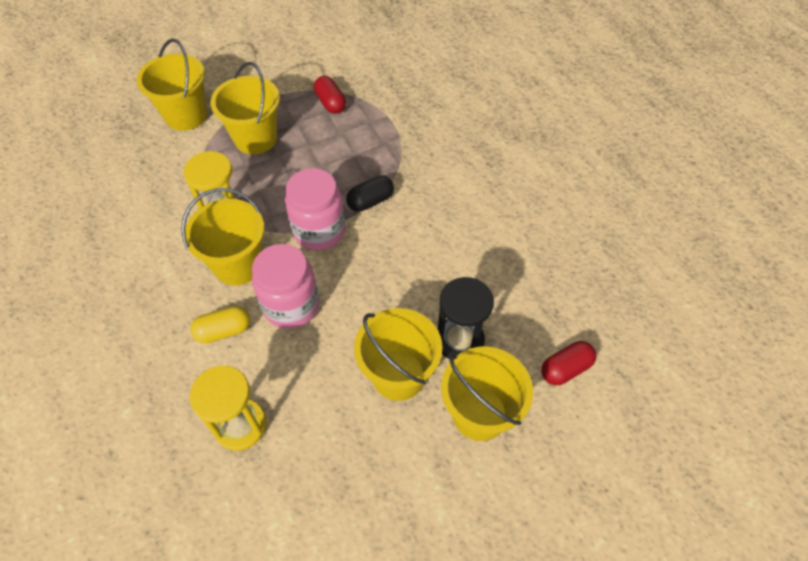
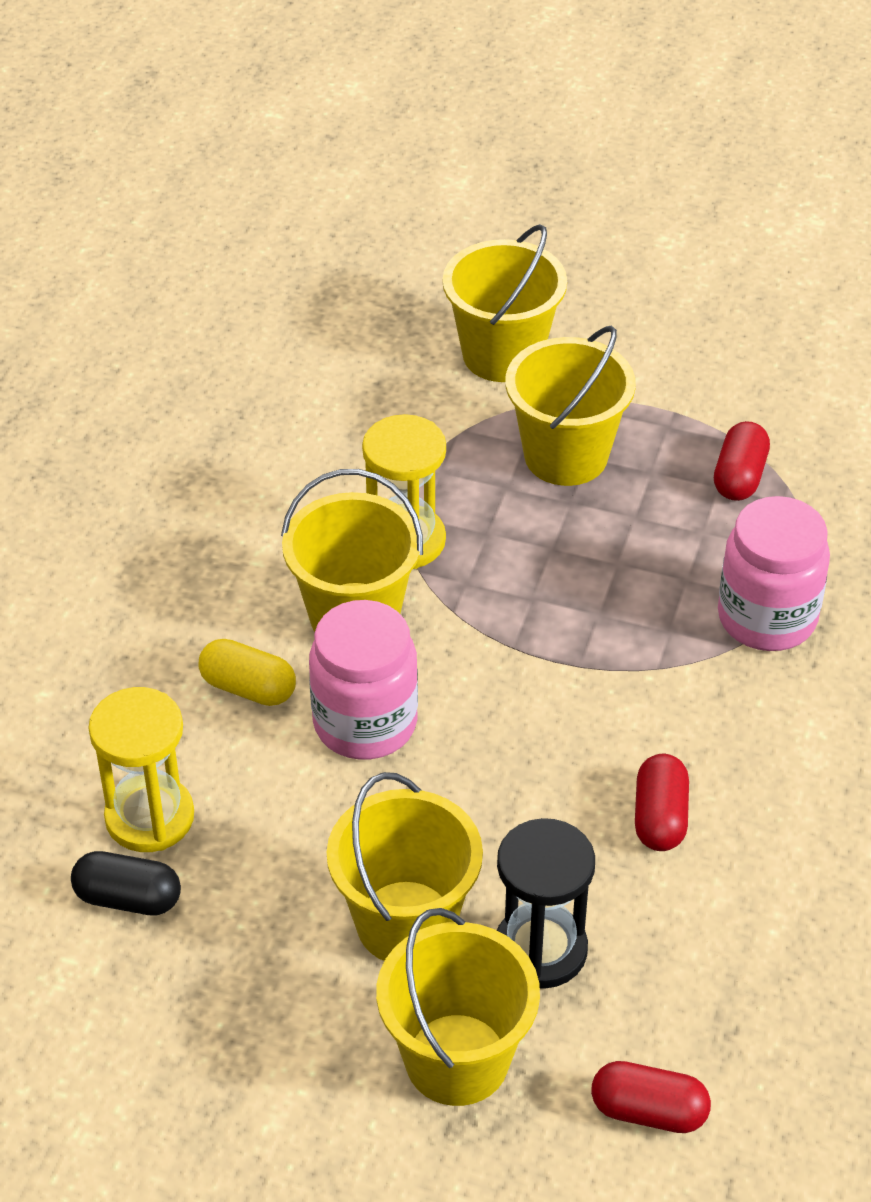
camera: 45 degrees right, 10 degrees down
(319, 231) = (511, 653): pink jar -> pink jar (767, 618)
(370, 201) = (633, 666): black capsule -> black capsule (128, 898)
(444, 252) = (660, 817): none -> red capsule

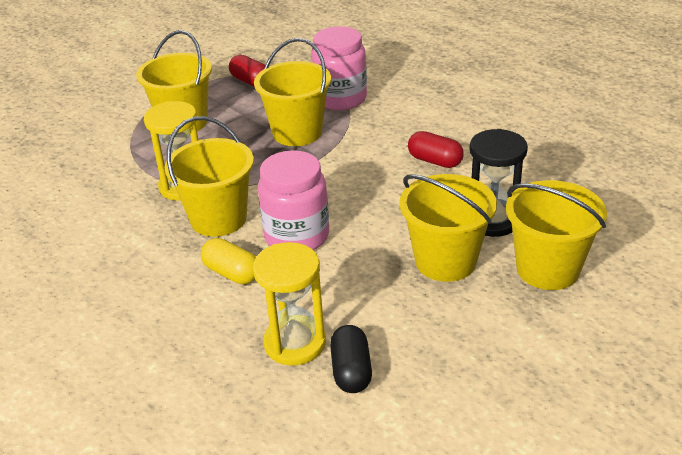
camera: 60 degrees left, 10 degrees down
(128, 898) = (351, 371): black capsule -> black capsule turned 45 degrees counterclockwise
(248, 688) = (232, 273): yellow capsule -> yellow capsule turned 75 degrees clockwise
(502, 355) = (94, 121): yellow bucket -> yellow bucket (297, 132)
(648, 1111) = (611, 216): red capsule -> none

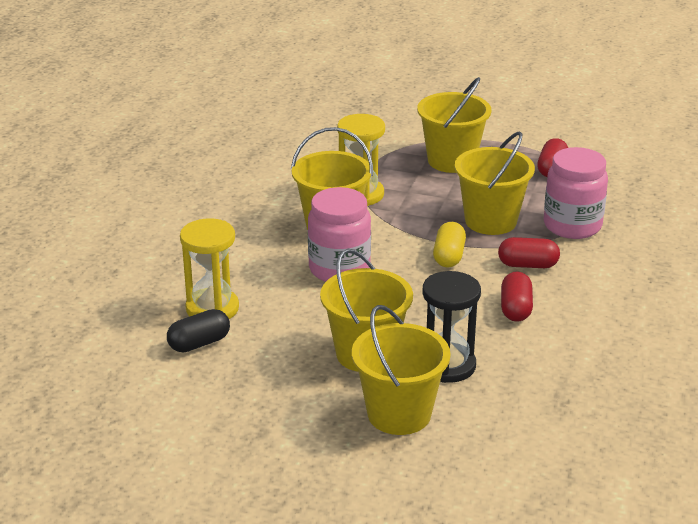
camera: 60 degrees right, 5 degrees down
(232, 273) = (270, 254): yellow capsule -> yellow capsule (449, 256)
(377, 136) = (527, 265): none -> red capsule

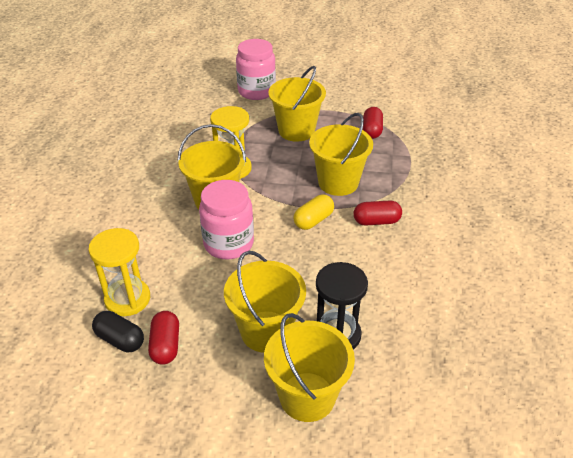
camera: 10 degrees left, 10 degrees up
(199, 343) = (120, 340): black capsule -> black capsule turned 75 degrees clockwise
(449, 256) = (313, 220): yellow capsule -> yellow capsule turned 45 degrees clockwise
(515, 309) = (378, 266): red capsule -> red capsule (165, 345)
(572, 226) = (400, 180): pink jar -> pink jar (256, 91)

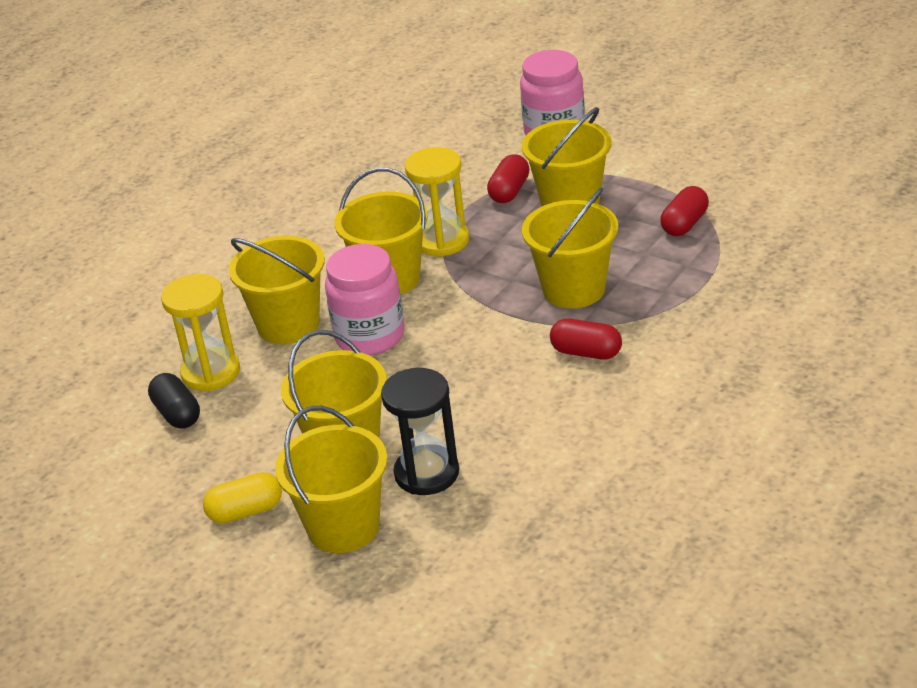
camera: 30 degrees right, 5 degrees down
(165, 249) = (288, 325): none -> yellow bucket
(165, 345) = (222, 432): red capsule -> red capsule (509, 191)
(313, 220) = (500, 332): yellow capsule -> yellow capsule (245, 511)

